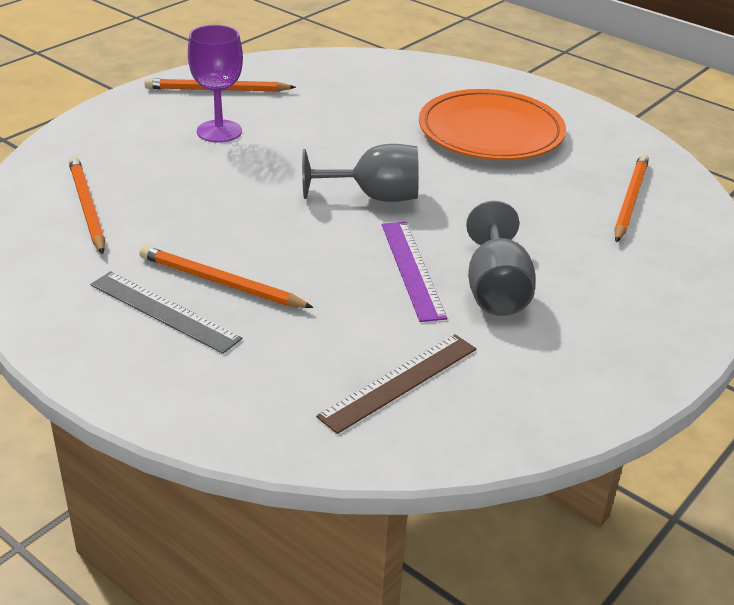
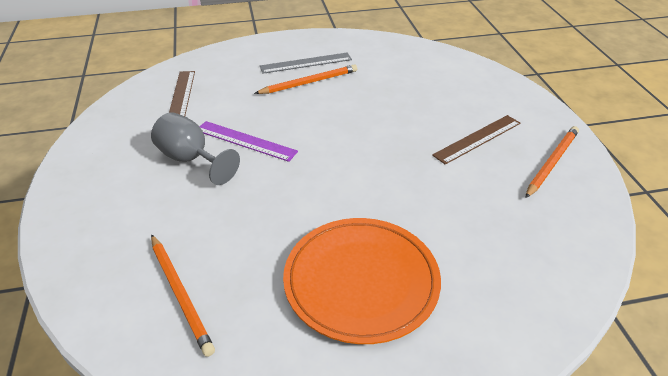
camera: 130 degrees right, 5 degrees up
(87, 207) = (419, 69): orange pencil -> none
(219, 131) = (477, 139): purple goblet -> brown ruler
(374, 196) = (331, 164): grey goblet -> none

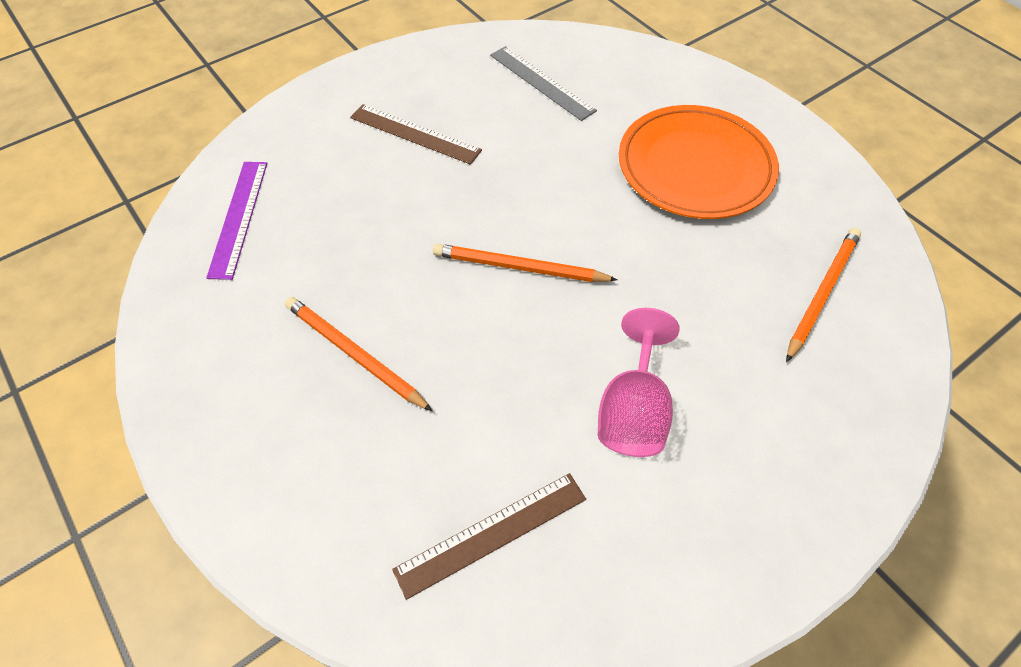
camera: 115 degrees left, 15 degrees up
(191, 159) = (633, 411): grey goblet -> pink goblet
(245, 141) = (552, 365): purple ruler -> purple ruler (238, 218)
(306, 63) = (288, 387): grey ruler -> grey ruler (541, 82)
(551, 162) = (429, 73): orange pencil -> orange pencil (519, 267)

